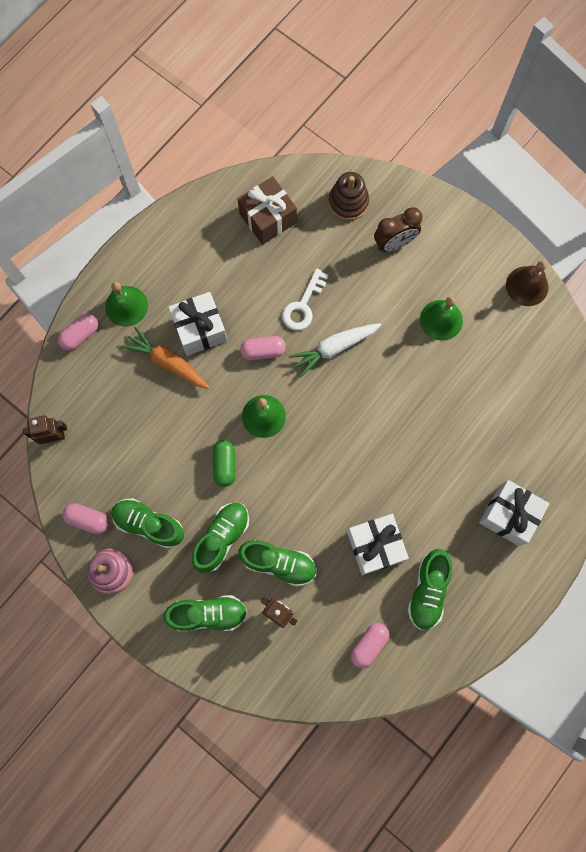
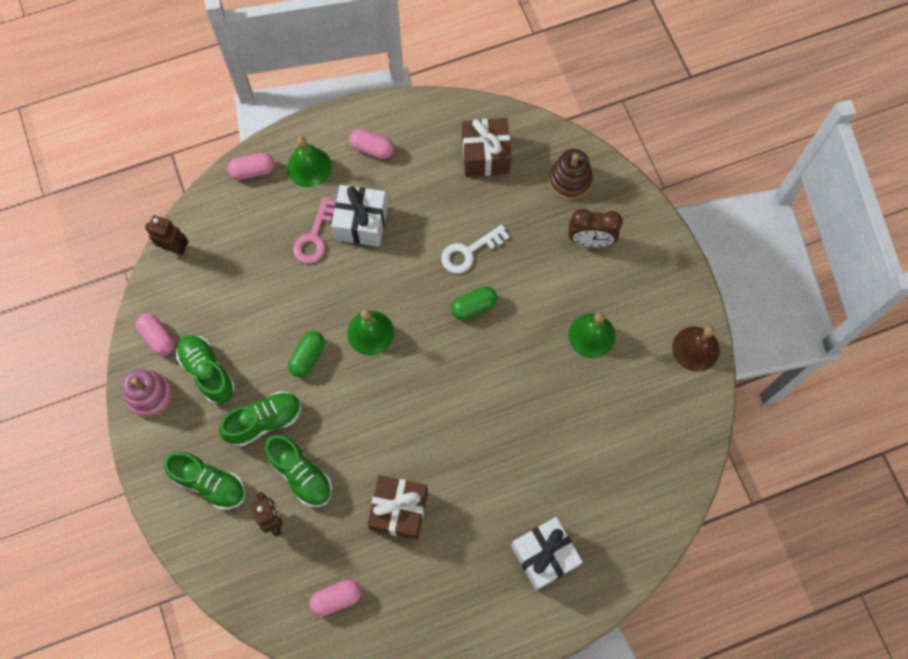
camera: 30 degrees right, 5 degrees down
(168, 362) = (314, 237): orange carrot -> pink key
(263, 351) = (406, 273): pink capsule -> pink capsule (372, 149)
(334, 348) = (473, 307): white carrot -> green capsule
(375, 546) = (399, 510): white gift -> brown gift
(428, 591) = (423, 581): green shoe -> none

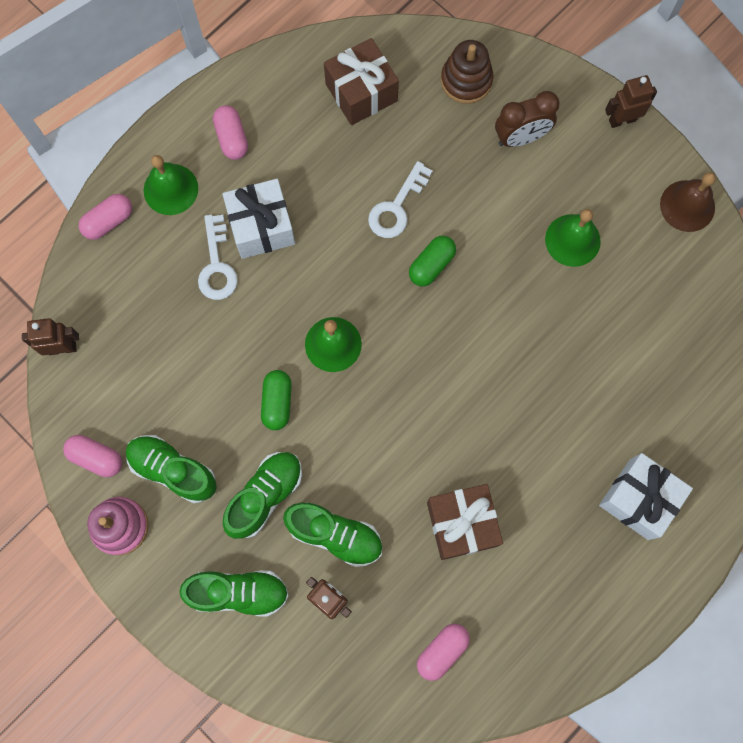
camera: 25 degrees left, 5 degrees up
(314, 237) = (217, 265): pink key -> white key
(372, 149) = (232, 138): pink capsule -> pink capsule turned 75 degrees clockwise
(676, 261) = (622, 120): none -> brown robot

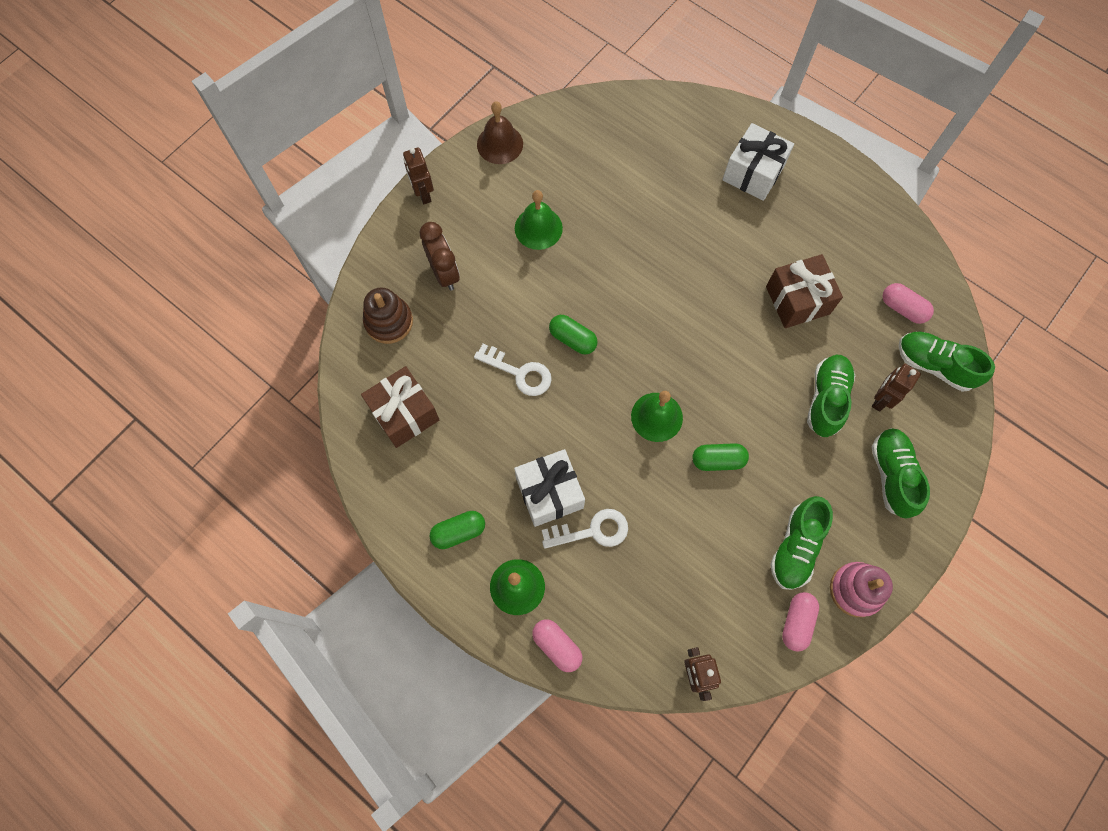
camera: 95 degrees left, 5 degrees down
(232, 138) = (458, 532): pink capsule -> green capsule
(265, 495) = (803, 462): green shoe -> green shoe (934, 365)

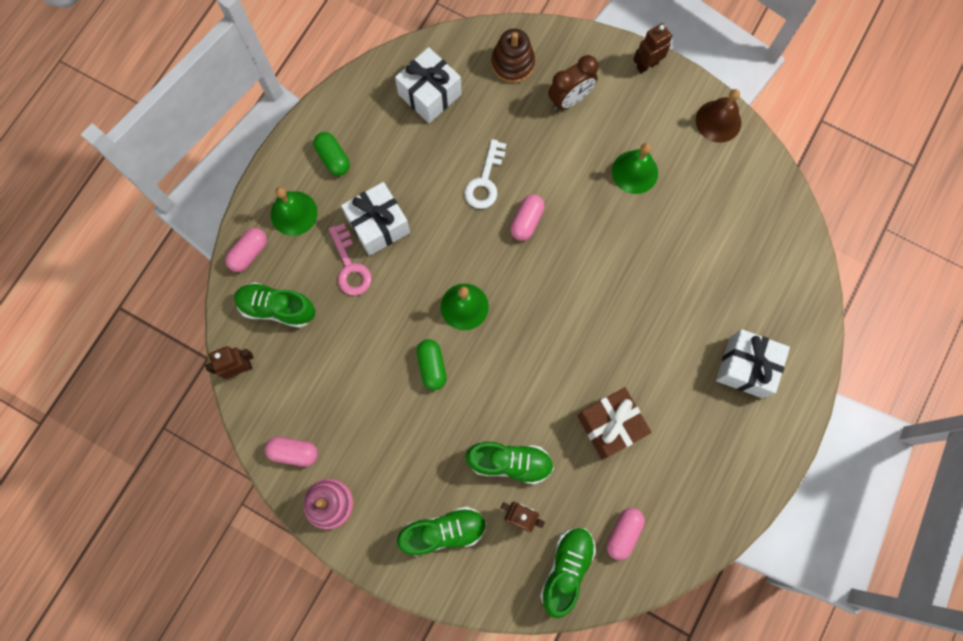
camera: 80 degrees right, 5 degrees up
(404, 413) = (430, 94): brown gift -> white gift
(573, 339) = (526, 221): green capsule -> pink capsule
(592, 531) = (350, 266): white key -> pink key
(795, 547) = (361, 445): green shoe -> green shoe (277, 308)

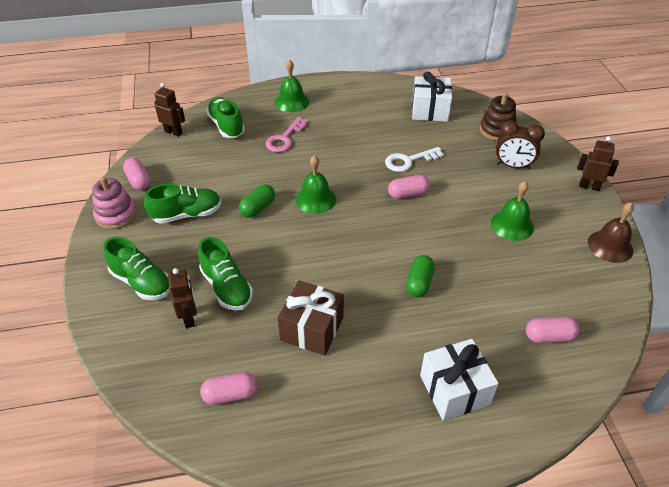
camera: 50 degrees right, 30 degrees down
(249, 253) = (248, 99): pink capsule -> pink capsule (549, 336)
(333, 158) = (342, 98): green capsule -> green capsule (419, 283)
(378, 225) = (324, 135): white gift -> none
(566, 569) = (168, 374): green shoe -> green shoe (187, 214)

